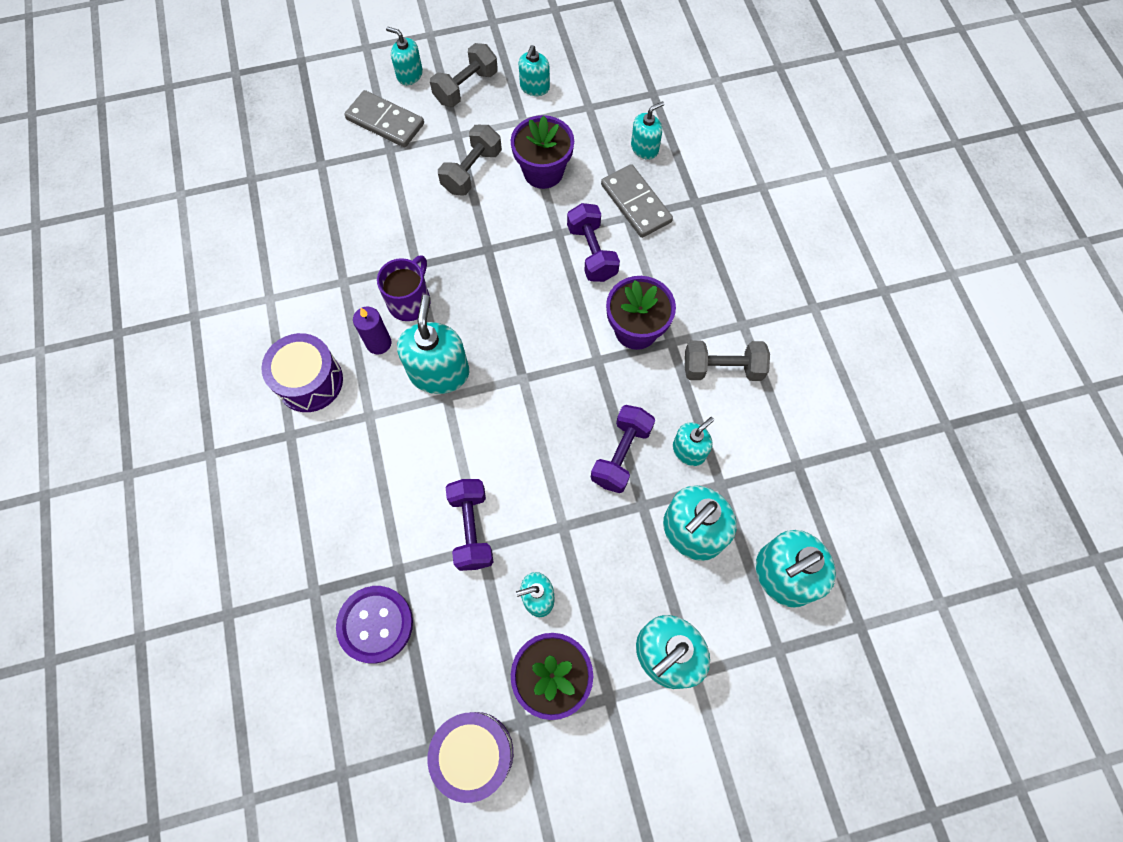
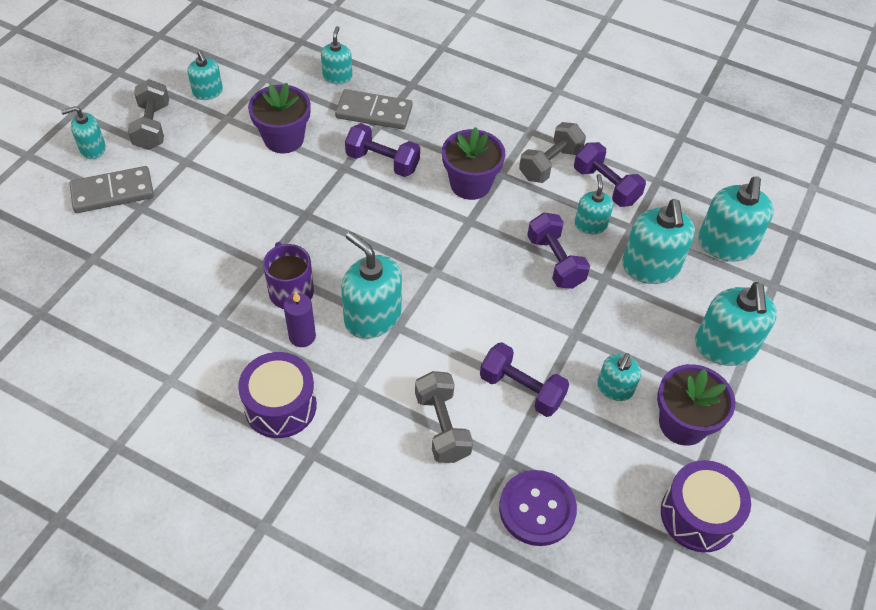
camera: 50 degrees left, 15 degrees down
(472, 171) = (228, 175): grey dumbbell -> grey dumbbell (442, 426)
(745, 429) = (605, 186): none -> purple dumbbell

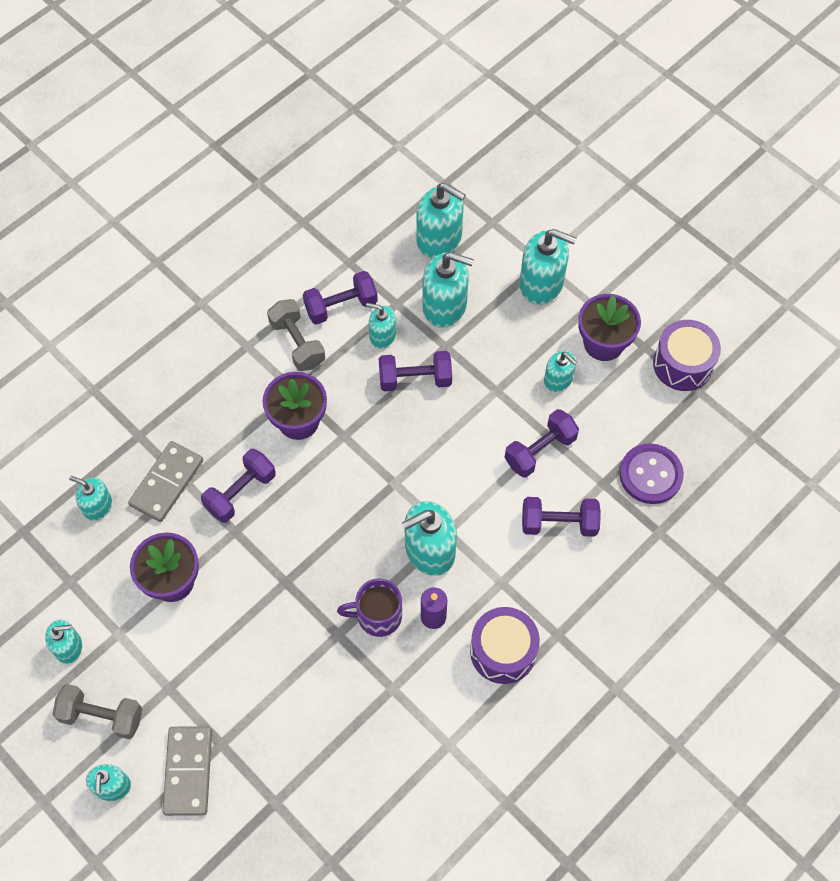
camera: 70 degrees left, 10 degrees up
(442, 426) = (559, 523): grey dumbbell -> purple dumbbell

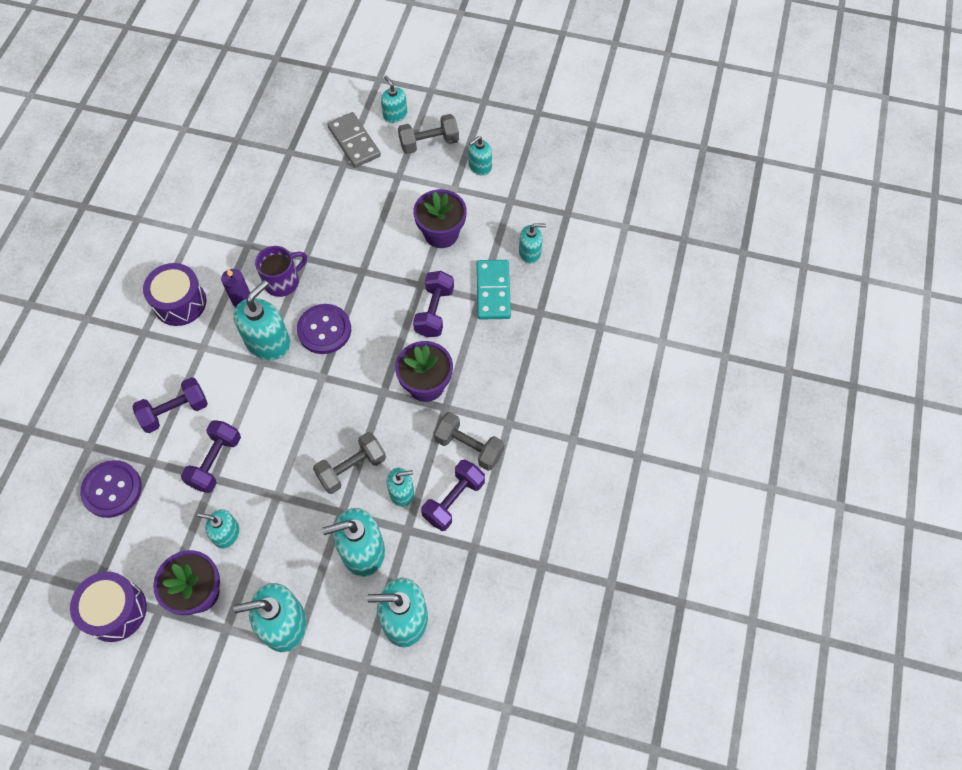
camera: 150 degrees right, 0 degrees up
(166, 483) = (493, 291): grey domino -> turquoise domino
(364, 533) = (324, 330): none -> purple button
(415, 379) = (351, 468): purple dumbbell -> grey dumbbell

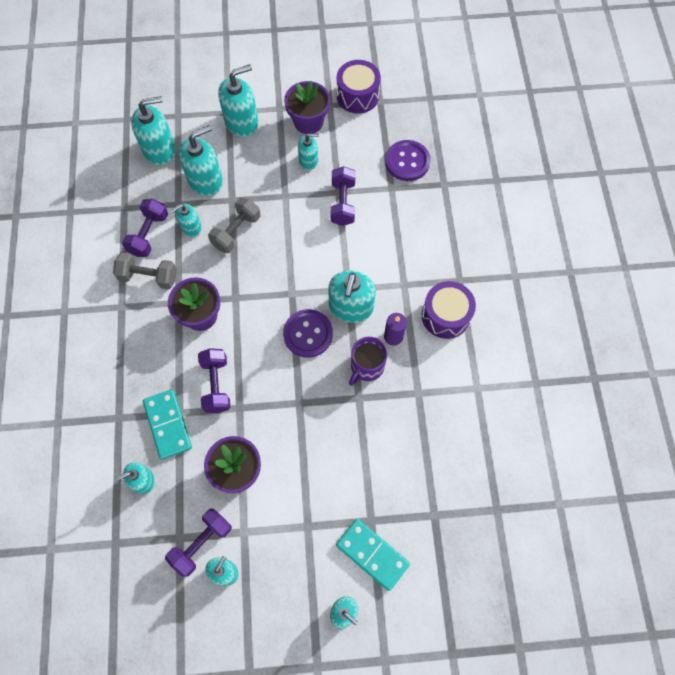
camera: 160 degrees right, 5 degrees up
(175, 411) = (395, 228): purple dumbbell -> purple dumbbell (202, 543)
(354, 142) = (372, 554): grey domino -> turquoise domino
(429, 143) = (290, 583): grey dumbbell -> none

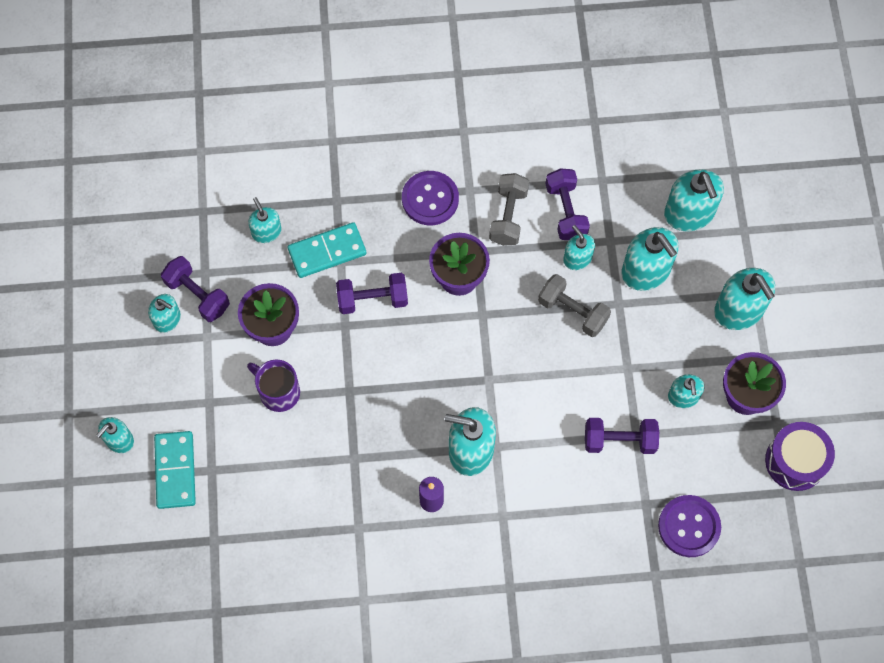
camera: 90 degrees right, 0 degrees up
(149, 234) = (565, 211): purple dumbbell -> purple dumbbell turned 60 degrees clockwise
(308, 334) = (435, 399): purple button -> purple button (430, 199)
(366, 366) = (392, 468): purple mug -> purple mug (278, 392)
(372, 554) = (175, 471): turquoise domino -> turquoise domino turned 45 degrees counterclockwise
(445, 316) = (459, 566): purple drum -> none

